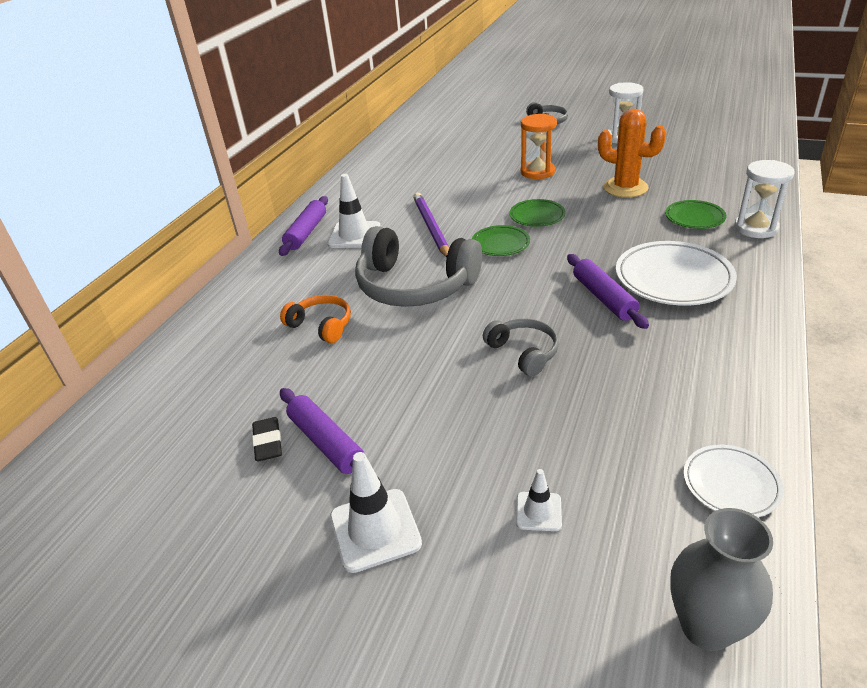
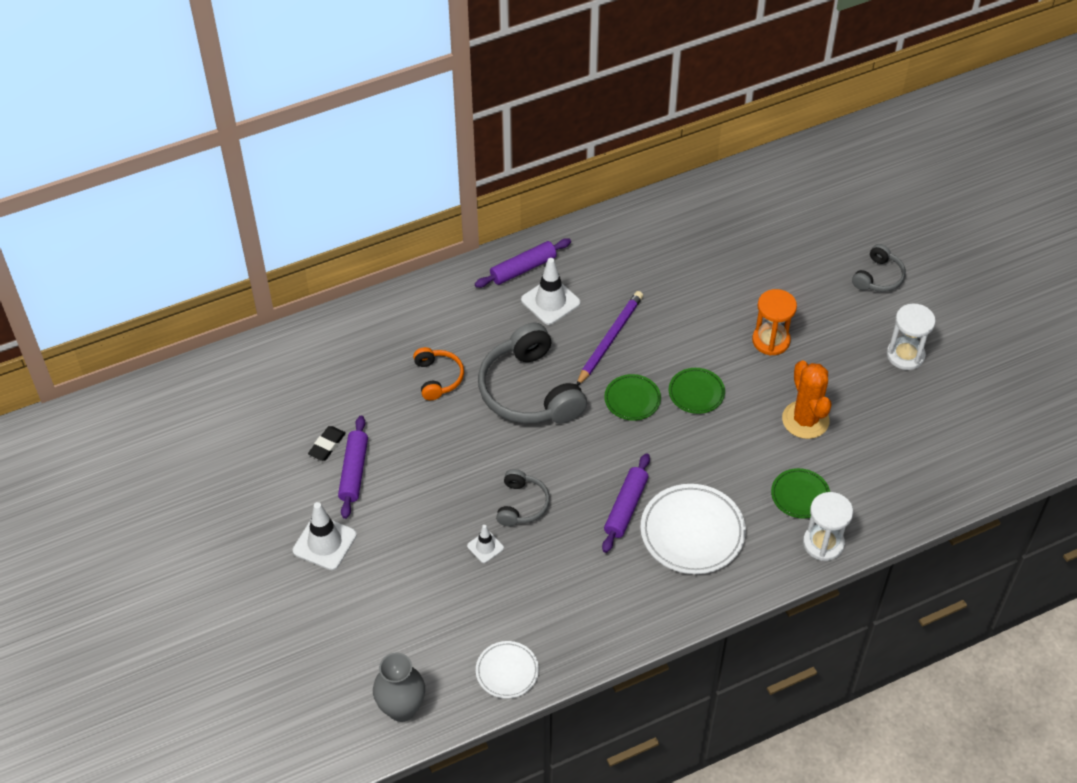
camera: 40 degrees right, 15 degrees up
(538, 511) = (404, 601): white traffic cone -> white traffic cone (485, 547)

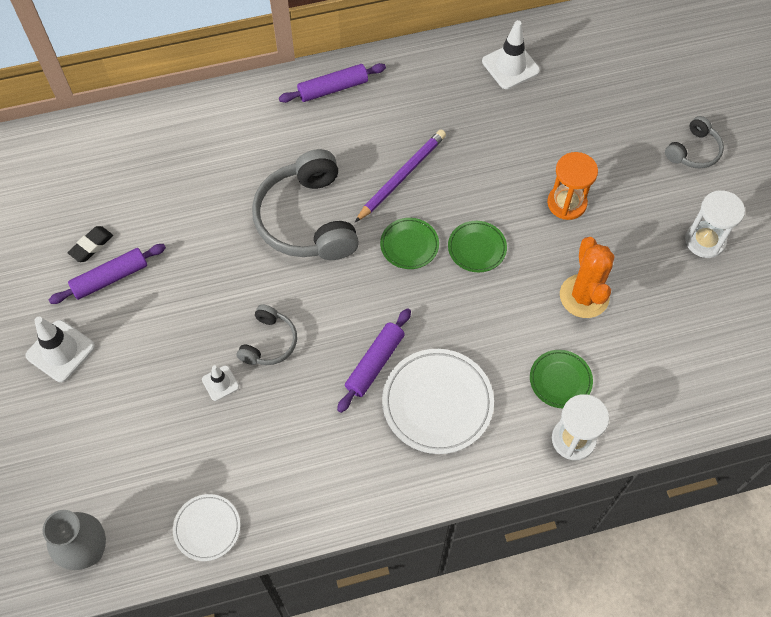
camera: 10 degrees right, 10 degrees up
(354, 471) = (110, 278): purple rolling pin -> purple rolling pin turned 45 degrees clockwise
(438, 378) = (219, 191): orange headphones -> none
(550, 301) = (352, 127): white traffic cone -> white traffic cone (510, 66)

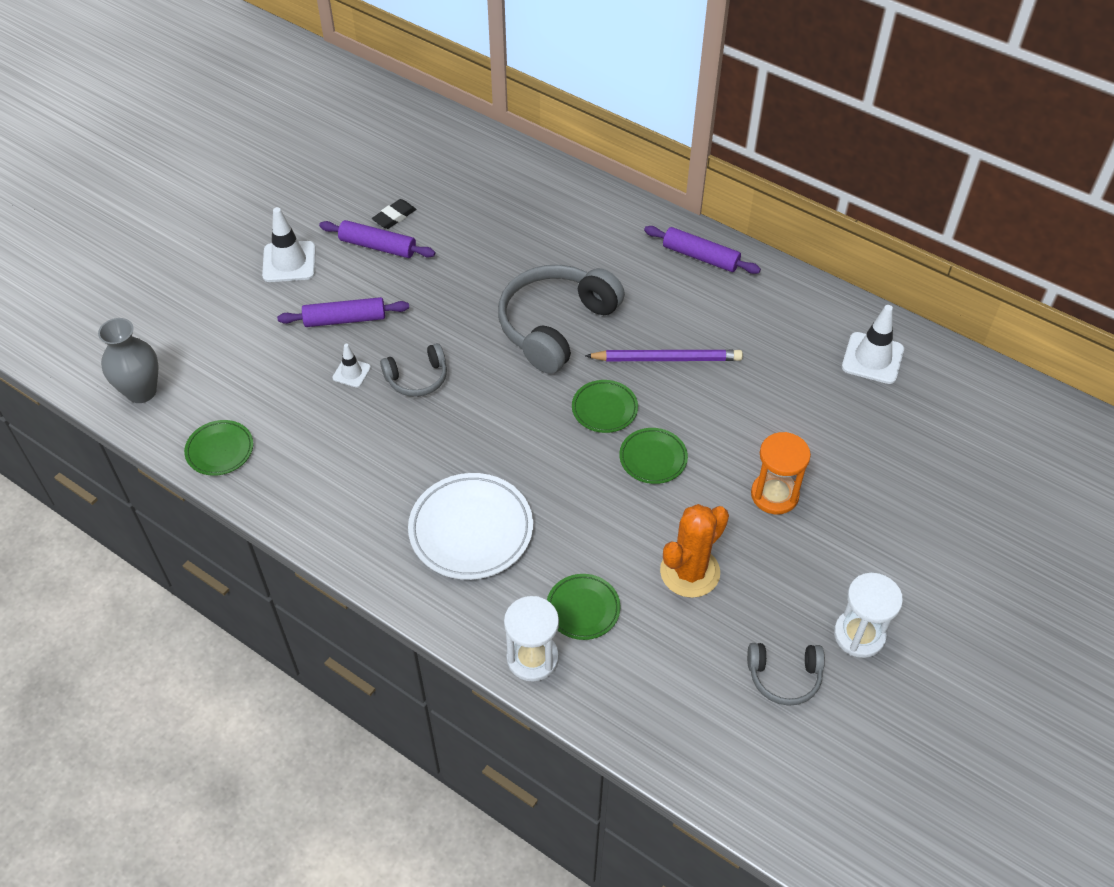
camera: 50 degrees right, 10 degrees down
(91, 246) = (394, 217): black eraser -> black eraser turned 45 degrees counterclockwise
(207, 528) = (220, 450): white plate -> green plate
(375, 363) = (466, 461): purple rolling pin -> purple rolling pin (345, 319)
(693, 151) = (952, 561): grey headphones -> grey headphones (784, 676)

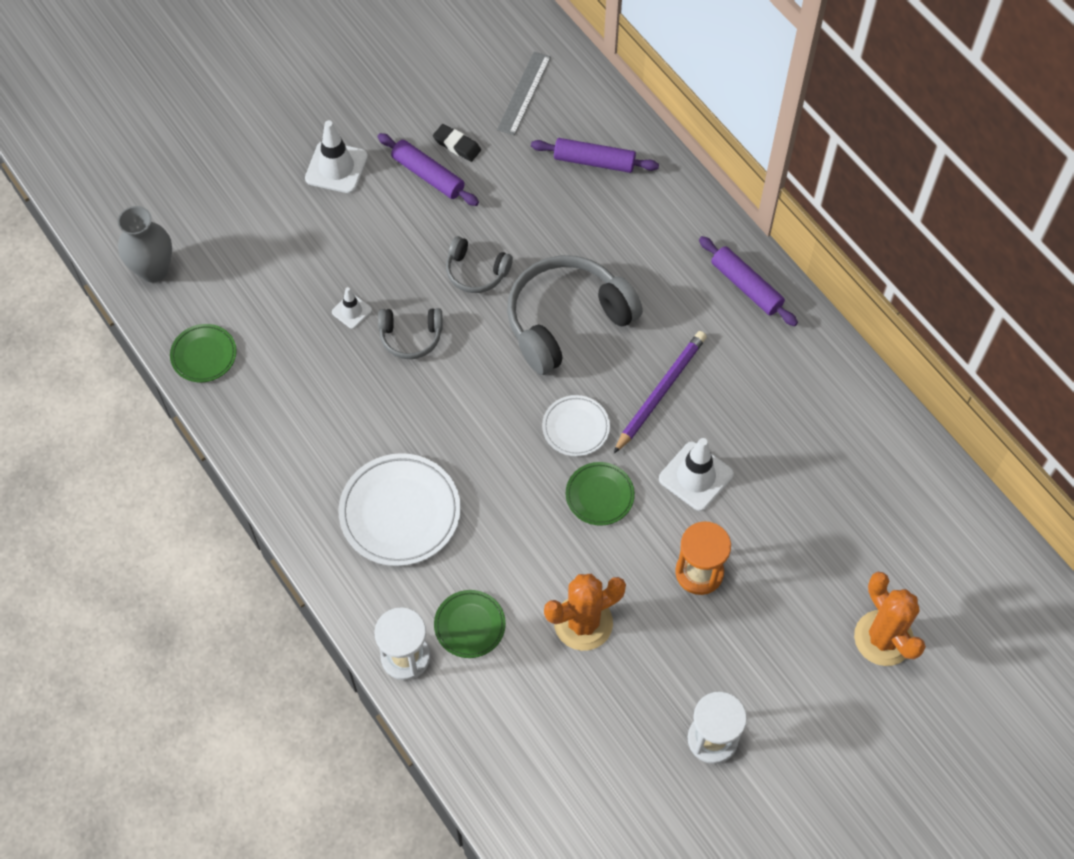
camera: 20 degrees right, 10 degrees up
(345, 319) = (366, 249): purple rolling pin -> purple rolling pin (594, 161)
(394, 217) = (457, 145): black eraser -> black eraser turned 60 degrees clockwise
(437, 163) = (524, 93): none -> grey ruler
(604, 409) = (576, 427): green plate -> white plate
(666, 358) = (660, 392): purple pencil -> purple pencil turned 75 degrees counterclockwise
(784, 676) = (624, 754): grey headphones -> grey headphones (476, 272)
(872, 358) = (868, 458): white traffic cone -> white traffic cone (696, 476)
(963, 498) = (883, 638): none -> orange cactus

